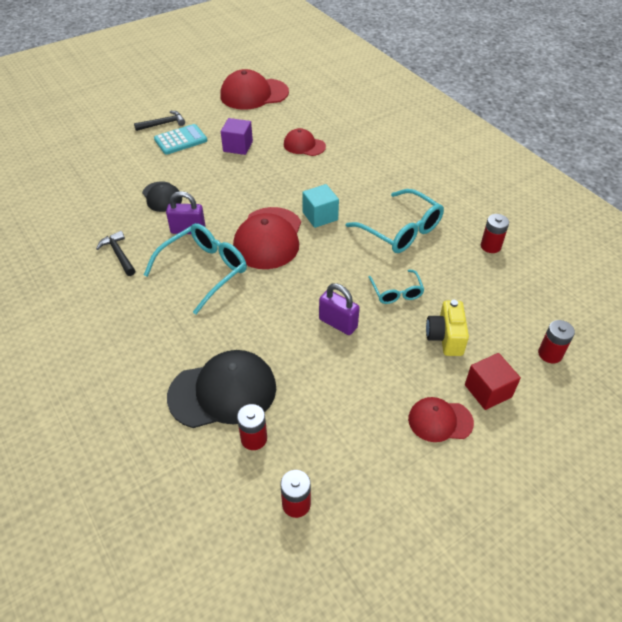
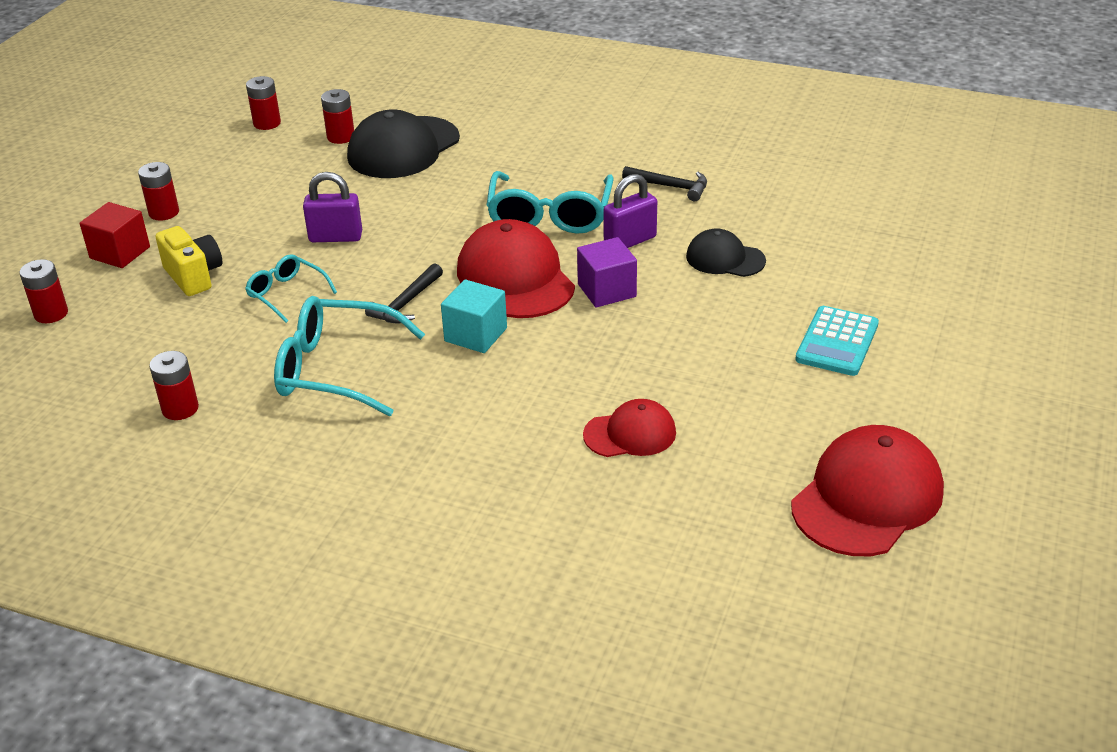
camera: 145 degrees right, 10 degrees down
(163, 124) = (911, 353): black hammer -> black hammer (406, 303)
(238, 146) = (734, 376): purple cube -> purple cube (606, 290)
(440, 421) = (164, 212): red cap -> red battery

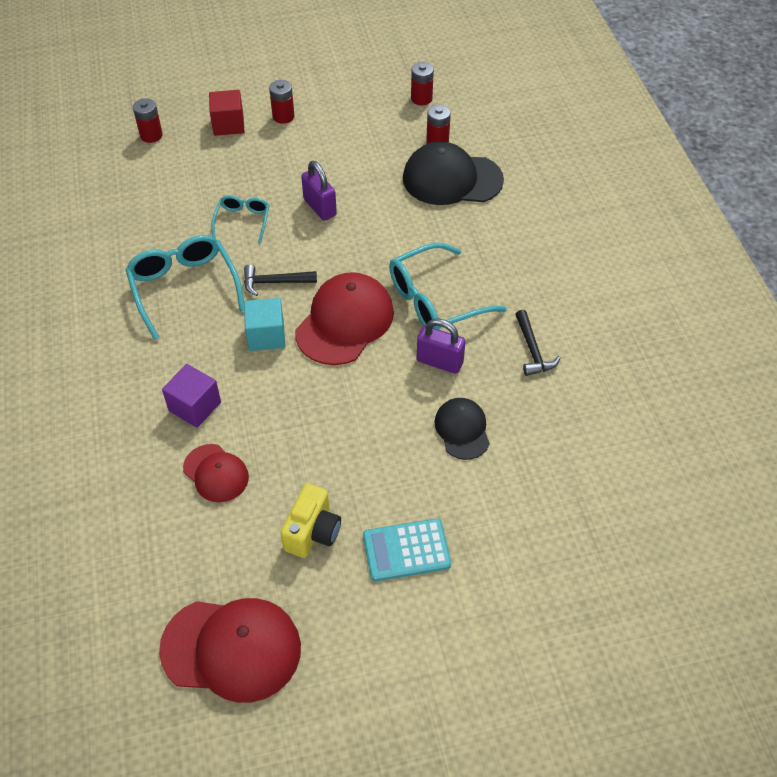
camera: 55 degrees right, 15 degrees up
(180, 408) = (103, 242): red battery -> none
(194, 276) = (229, 170): yellow camera -> yellow camera (313, 532)
(606, 290) = (368, 379): purple cube -> purple cube (195, 406)

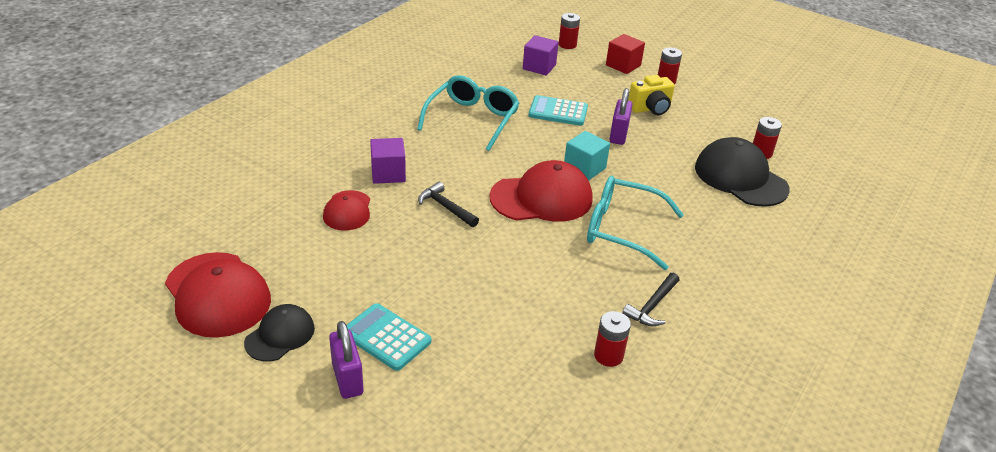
camera: 45 degrees right, 15 degrees down
(161, 181) = (539, 67): none -> purple cube
(243, 221) = (558, 112): turquoise glasses -> turquoise calculator
(266, 336) = (482, 171): turquoise cube -> turquoise cube (584, 168)
(275, 282) = (529, 151): black hammer -> black hammer (446, 207)
(313, 532) = (350, 281): yellow camera -> yellow camera (650, 109)
(421, 98) = (785, 125): red battery -> red battery (608, 356)
(439, 362) = (572, 262): purple padlock -> purple padlock (347, 379)
(462, 430) = (527, 308): black cap -> black cap (280, 335)

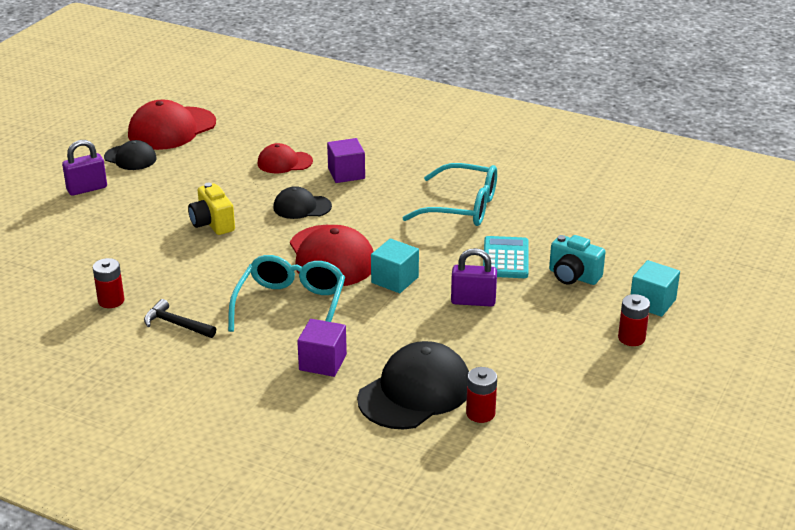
camera: 85 degrees right, 5 degrees down
(386, 337) = (129, 198): turquoise calculator -> none
(446, 207) = (302, 207): black hammer -> black cap
(539, 67) = (606, 240): purple cube -> purple cube (323, 362)
(567, 45) = (680, 258): red battery -> none
(587, 88) = (573, 276): none -> turquoise camera
(623, 65) = (652, 302): red cube -> turquoise cube
(650, 109) = (547, 325): yellow camera -> yellow camera (212, 224)

